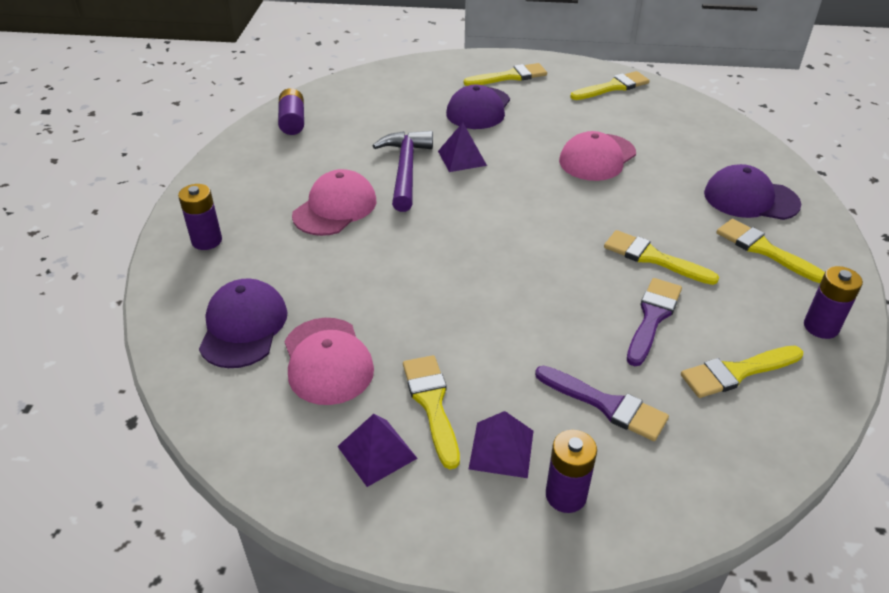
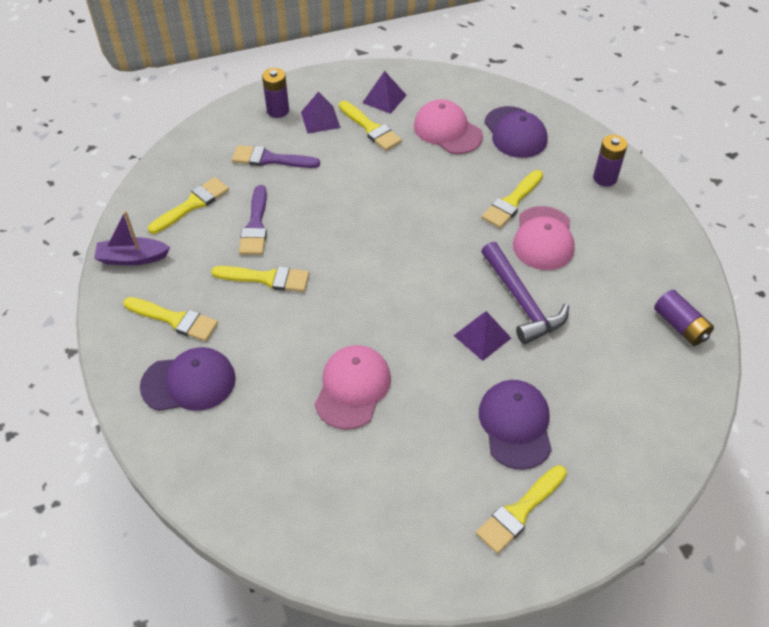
camera: 155 degrees right, 10 degrees up
(613, 87) = (381, 542): yellow brush -> yellow brush (512, 202)
(821, 327) = (132, 258): purple battery -> purple boat

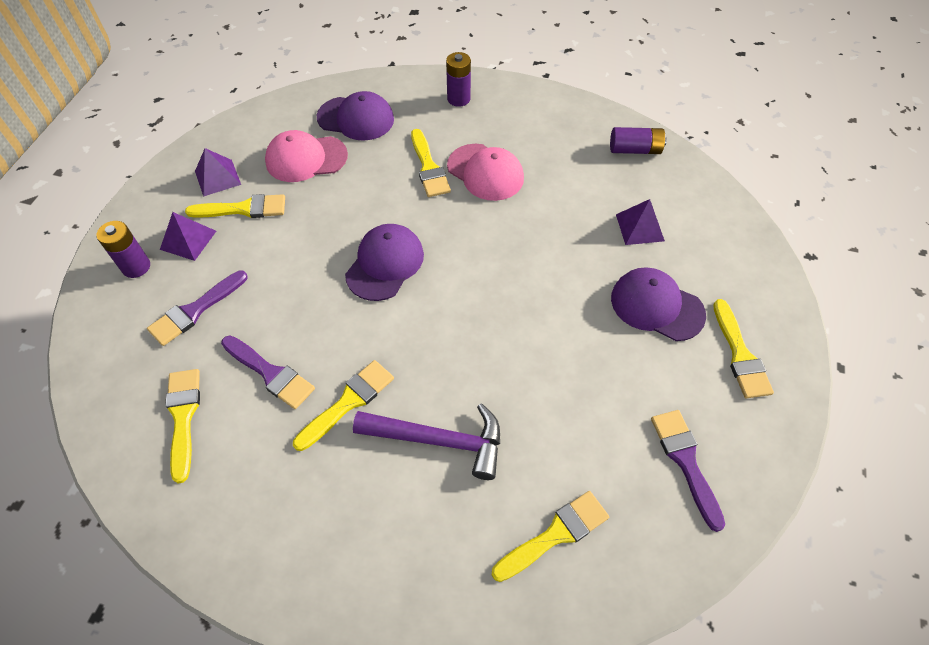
camera: 55 degrees left, 5 degrees up
(132, 258) = (201, 521): purple boat -> none
(175, 320) = (328, 521): yellow brush -> yellow brush (555, 534)
(189, 382) = (422, 552): purple cap -> purple cap (385, 264)
(352, 388) = (537, 403): pink cap -> none
(379, 514) = (685, 461): none -> purple brush
(482, 336) = (553, 274): purple pyramid -> purple pyramid (639, 227)
(521, 301) = (537, 226): purple hammer -> purple hammer (439, 440)

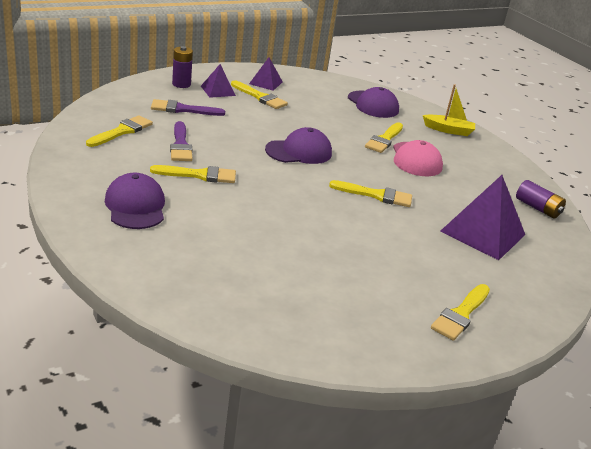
camera: 40 degrees right, 25 degrees down
(306, 159) = (321, 101): pink cap -> none
(439, 440) = (219, 214): purple hammer -> none
(458, 99) = (448, 130): purple battery -> yellow boat
(555, 534) = (220, 281): yellow brush -> yellow brush (376, 195)
(639, 227) = (482, 233): purple pyramid -> purple pyramid, size x1.85
(656, 306) = (436, 262): purple cap -> purple cap (135, 206)
(685, 461) = (343, 318): purple brush -> none

